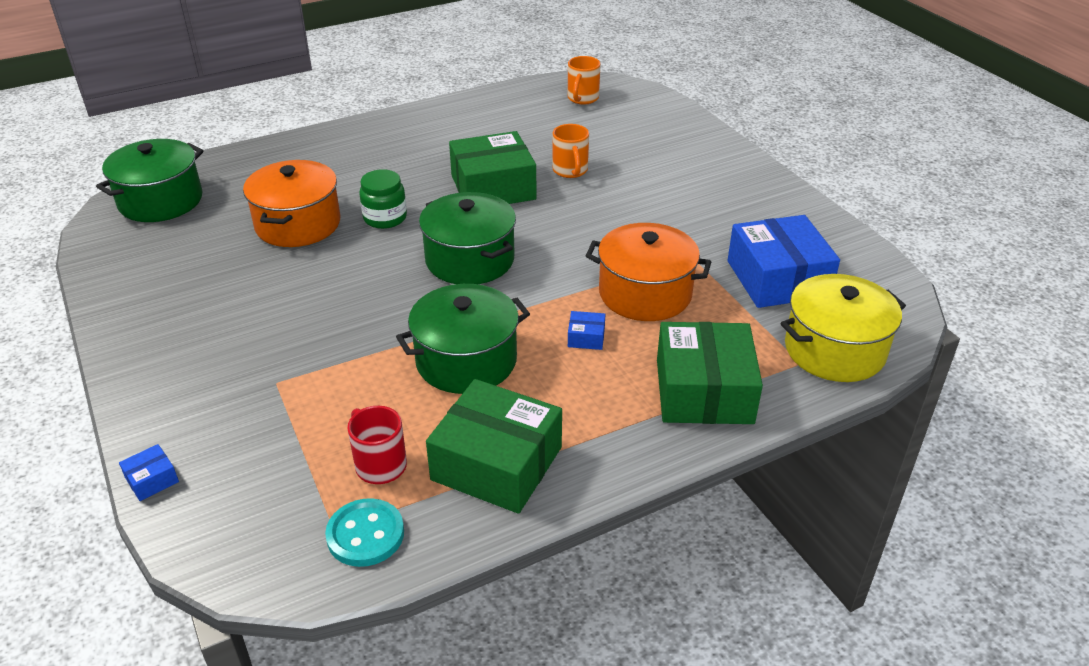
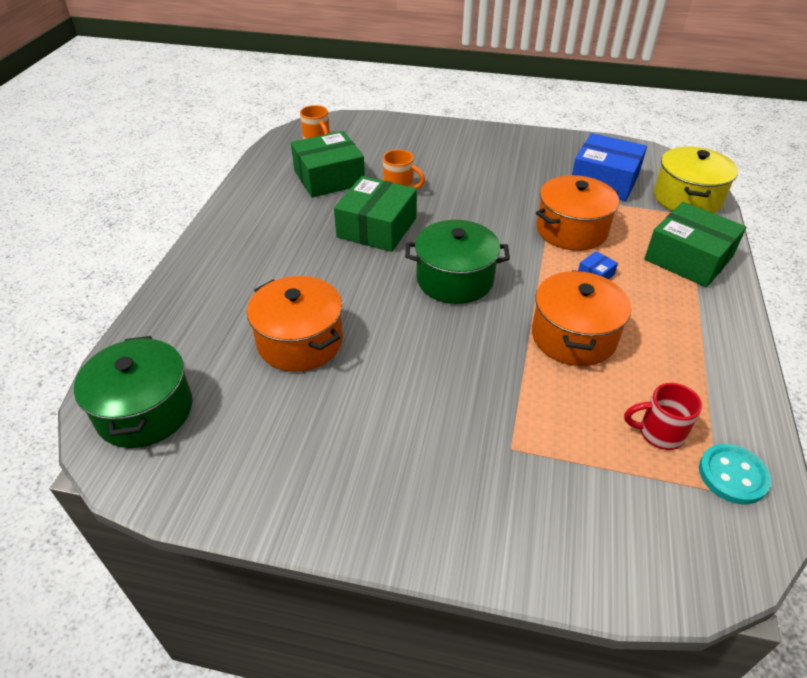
camera: 50 degrees left, 5 degrees up
(152, 480) = (579, 586): blue box -> none
(385, 218) = (351, 293): green jar -> none
(466, 361) = (573, 336): green pot -> orange pot
(497, 463) = (697, 374): green box -> green box (329, 178)

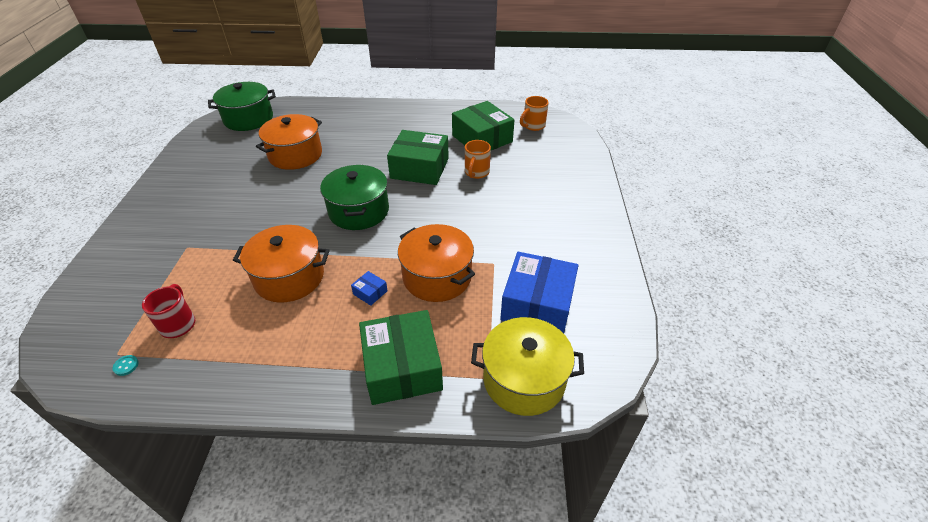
camera: 80 degrees right, 0 degrees up
(688, 258) = (402, 367): green box -> green box turned 45 degrees counterclockwise
(732, 475) = (126, 366): turquoise button -> turquoise button, size x0.44

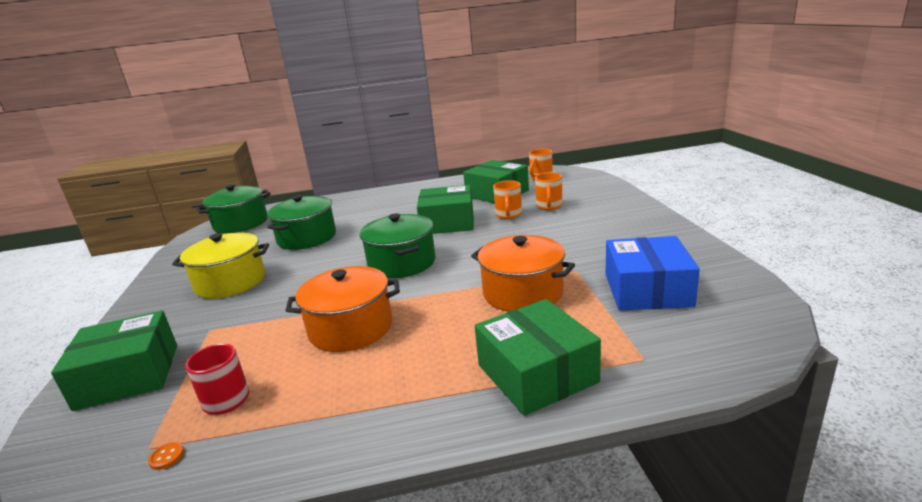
camera: 10 degrees left, 20 degrees down
(119, 280) = (128, 376): none -> green box
(126, 366) = (166, 457): turquoise button -> orange button
(295, 155) = (307, 238): orange pot -> green pot
(370, 292) = (455, 320): blue box -> none
(518, 171) = (549, 206): none -> orange mug
(524, 379) = (685, 351): yellow pot -> yellow pot (230, 282)

